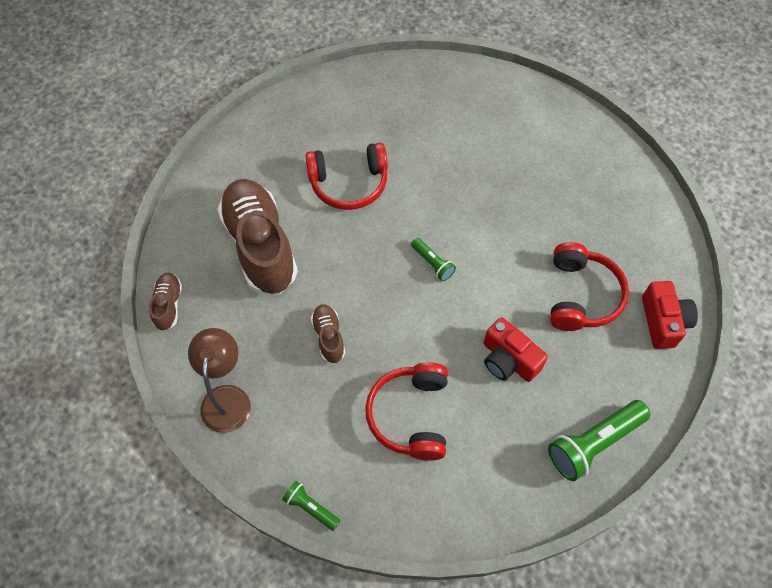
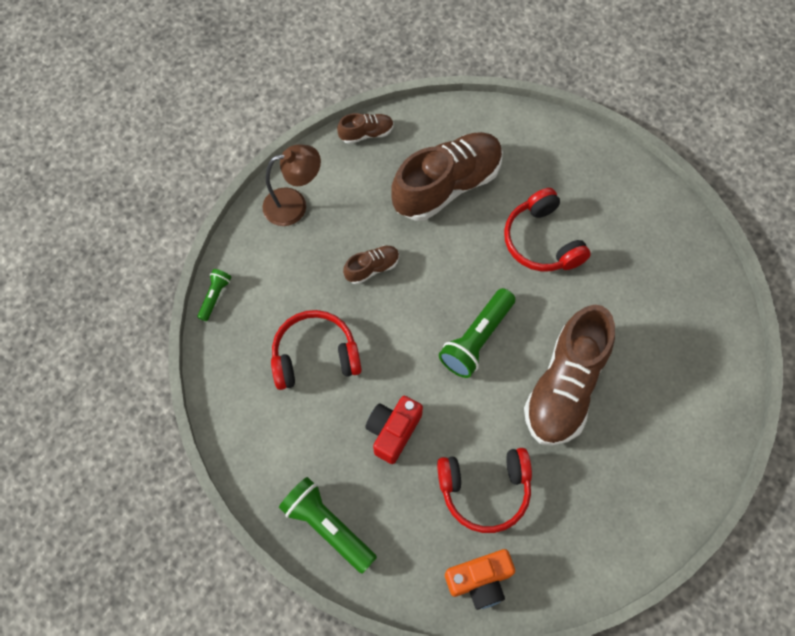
camera: 75 degrees right, 5 degrees up
(432, 263) = (476, 339): green flashlight -> green flashlight, size x1.86
(497, 206) = (565, 387): none -> brown shoe
(663, 321) = (480, 580): red camera -> orange camera

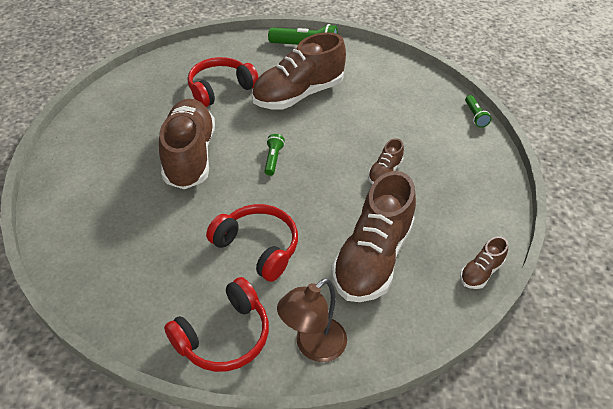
camera: 150 degrees right, 20 degrees down
(294, 205) = (482, 190): brown lamp -> brown lamp (313, 346)
(315, 355) = (380, 111): red headphones -> red headphones (224, 336)
(393, 431) = (298, 95): red camera -> brown shoe
(476, 339) = (273, 159): green flashlight -> green flashlight, size x0.54
(480, 580) = (202, 55): orange camera -> none

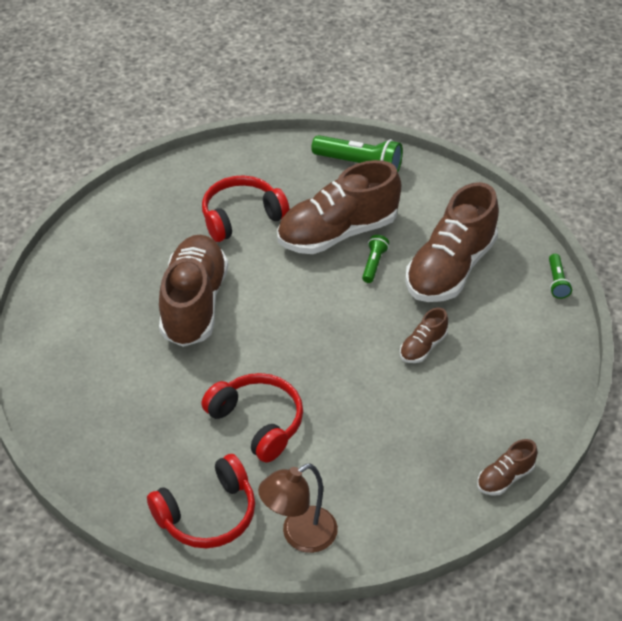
camera: 10 degrees right, 0 degrees up
(273, 159) = (292, 317): green flashlight -> green flashlight (374, 264)
(372, 258) = (384, 448): brown shoe -> brown shoe (450, 268)

